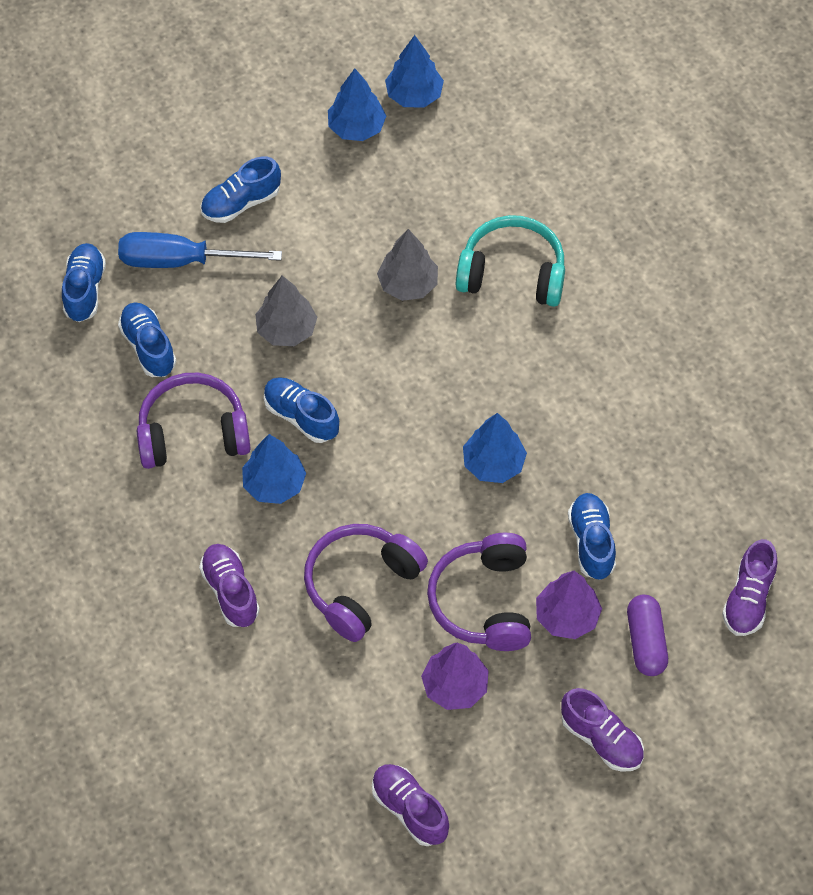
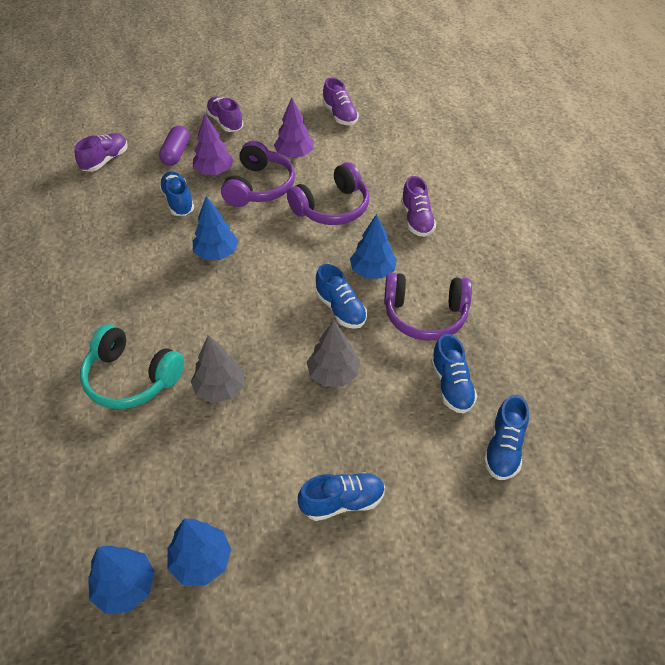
camera: 165 degrees left, 10 degrees down
(180, 261) = (412, 456): blue screwdriver -> none
(591, 542) = (178, 201): blue shoe -> blue shoe turned 150 degrees clockwise

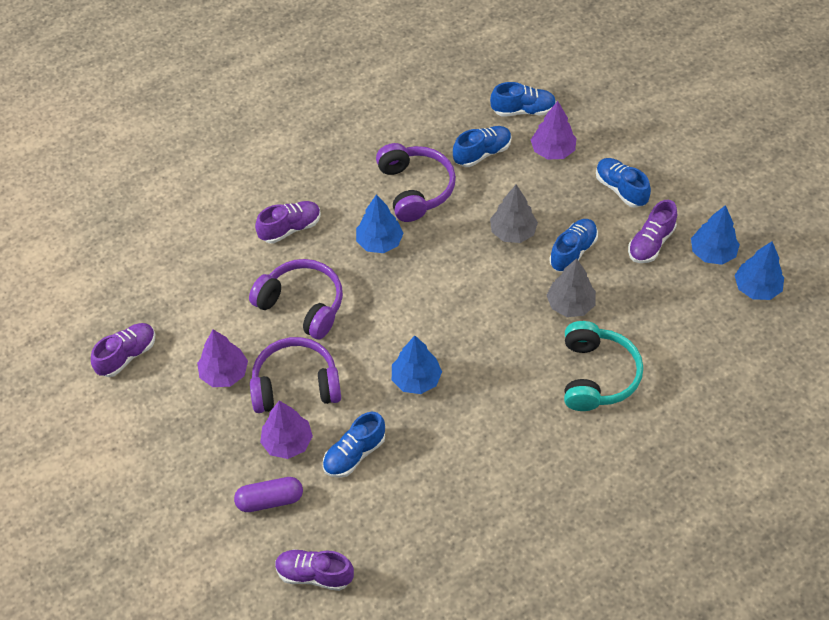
camera: 110 degrees left, 5 degrees up
(225, 122) = (185, 475): purple shoe -> purple shoe (651, 243)
(340, 309) = (439, 251): blue shoe -> blue shoe (573, 251)
(429, 454) = (553, 151): none -> purple tree

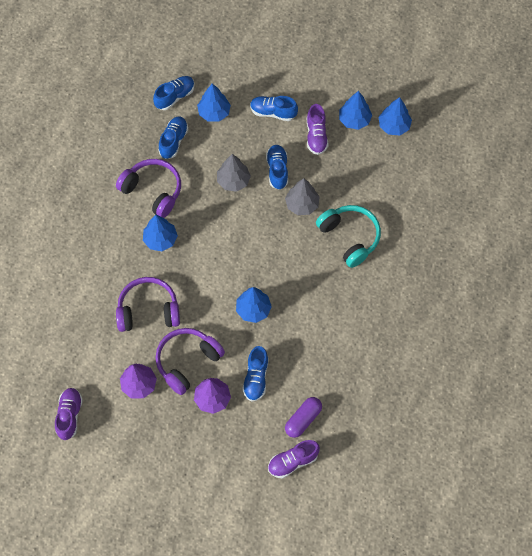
camera: 40 degrees left, 10 degrees up
(270, 500) = (232, 439): purple capsule -> purple capsule (303, 420)
(290, 228) = (98, 267): purple shoe -> none
(553, 151) = (214, 112): purple tree -> blue tree

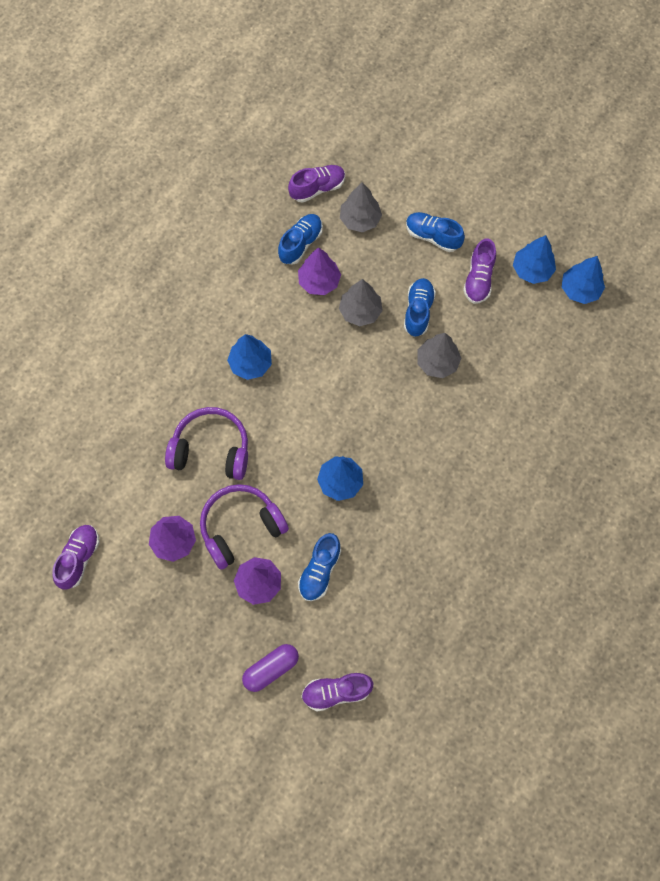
camera: 15 degrees right, 5 degrees up
(153, 191) = (258, 300): purple headphones -> none
(175, 97) = (317, 188): blue shoe -> purple shoe
(196, 166) = (319, 281): none -> purple tree
(214, 112) = (360, 219): blue tree -> grey tree
(303, 420) = (364, 640): purple capsule -> purple capsule (271, 669)
(350, 237) = (486, 419): turquoise headphones -> none

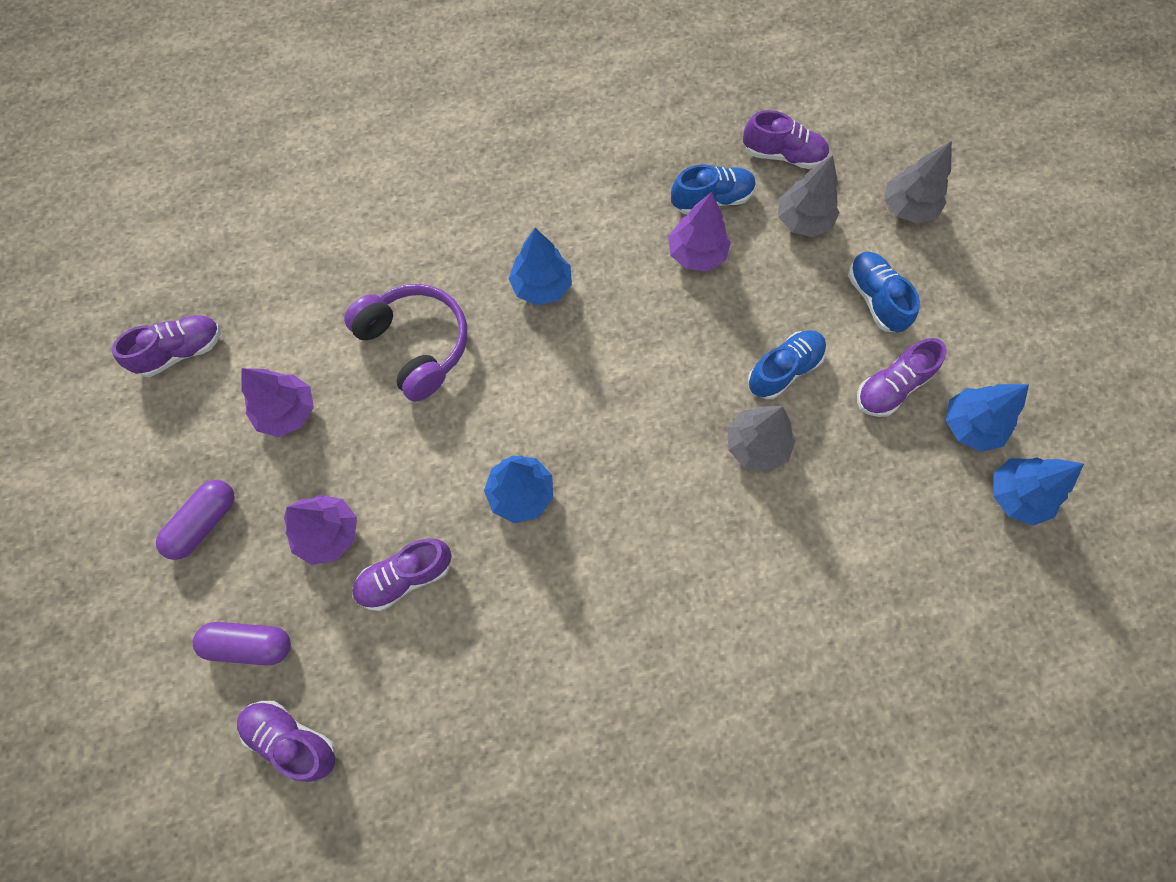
camera: 40 degrees right, 0 degrees up
(186, 633) = (204, 523): none -> purple capsule
(241, 527) = (367, 455): purple headphones -> none
(319, 571) = (405, 577): blue shoe -> purple shoe
(360, 311) = (714, 320): grey tree -> grey tree (907, 207)

